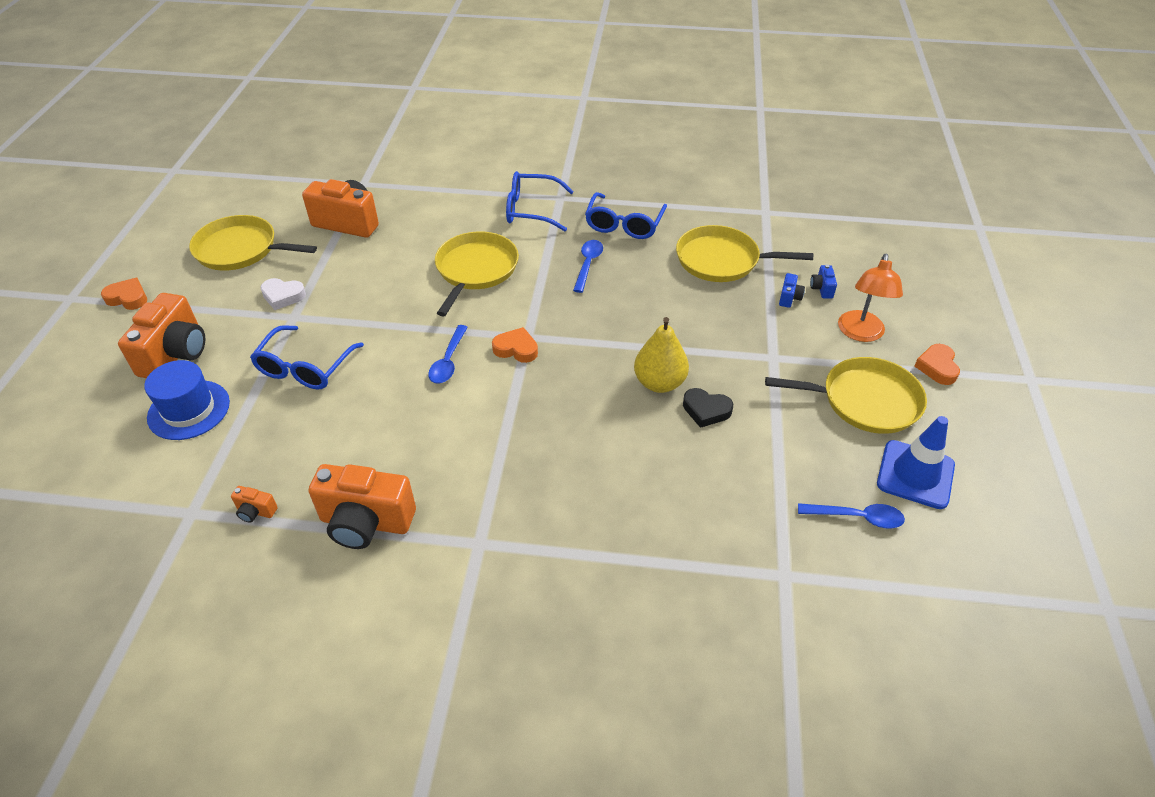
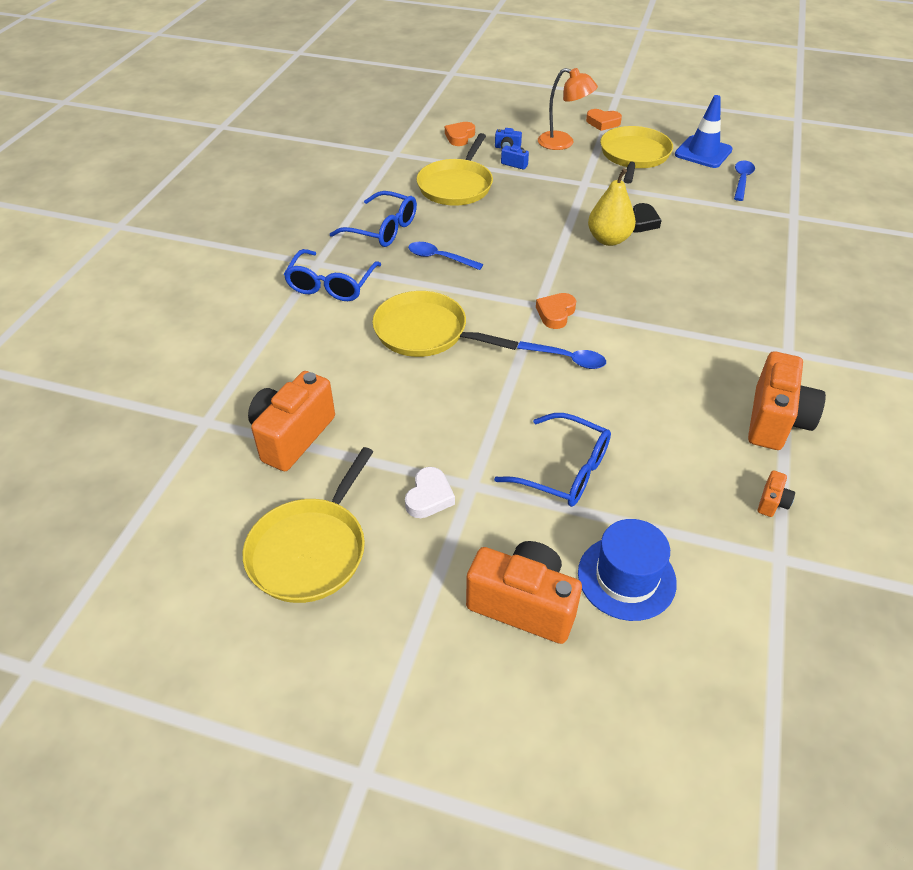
camera: 80 degrees left, 0 degrees up
(128, 298) = (386, 685): orange heart -> orange heart (459, 137)

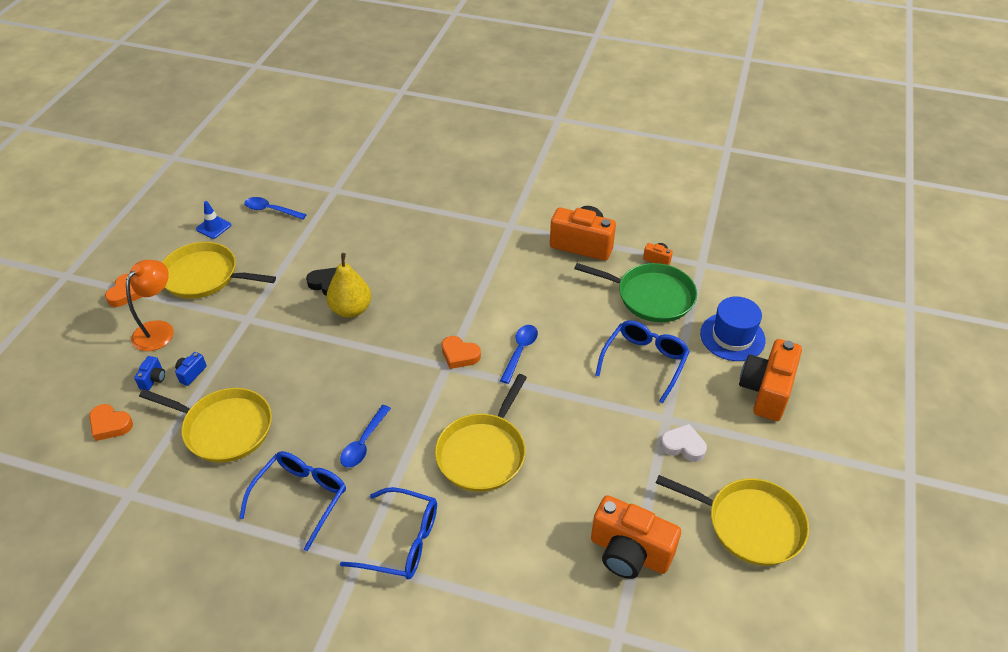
camera: 90 degrees left, 0 degrees up
(690, 488) = (651, 296): none -> green pan
(703, 152) = (213, 227): blue traffic cone -> blue traffic cone, size x0.57

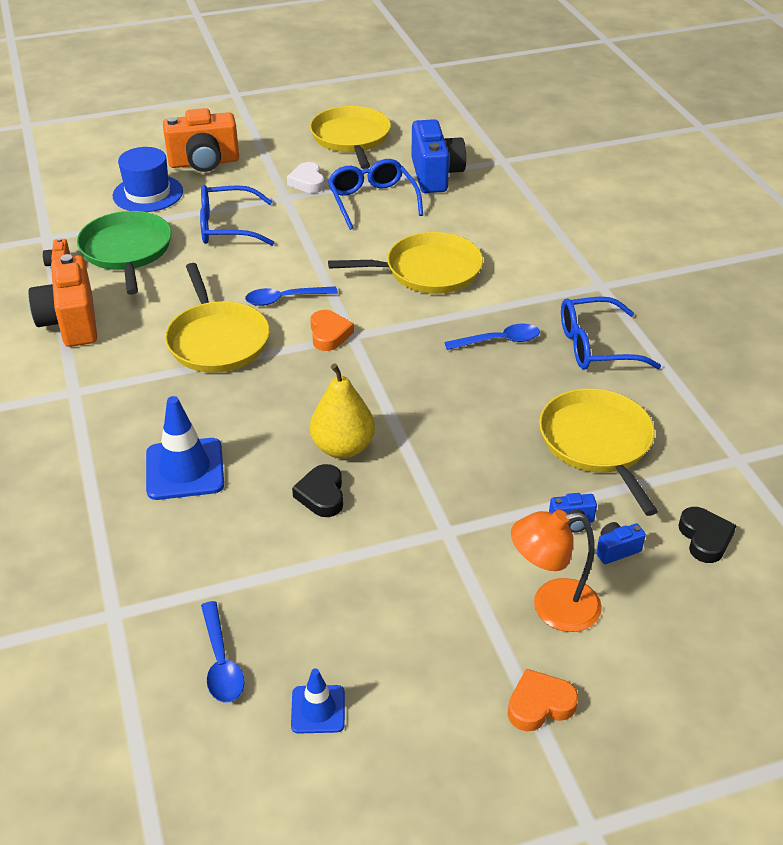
camera: 125 degrees left, 5 degrees down
(110, 425) = (705, 538): orange heart -> black heart
(204, 276) = (423, 635): yellow pan -> yellow pan (217, 340)
(402, 243) = (185, 469): none -> blue traffic cone
(402, 541) = (559, 273): blue glasses -> blue glasses (372, 201)
(629, 553) = (435, 175): orange camera -> blue camera

